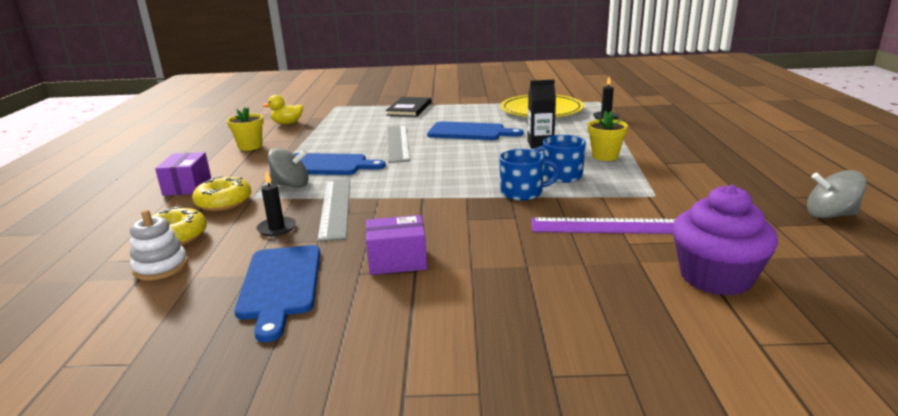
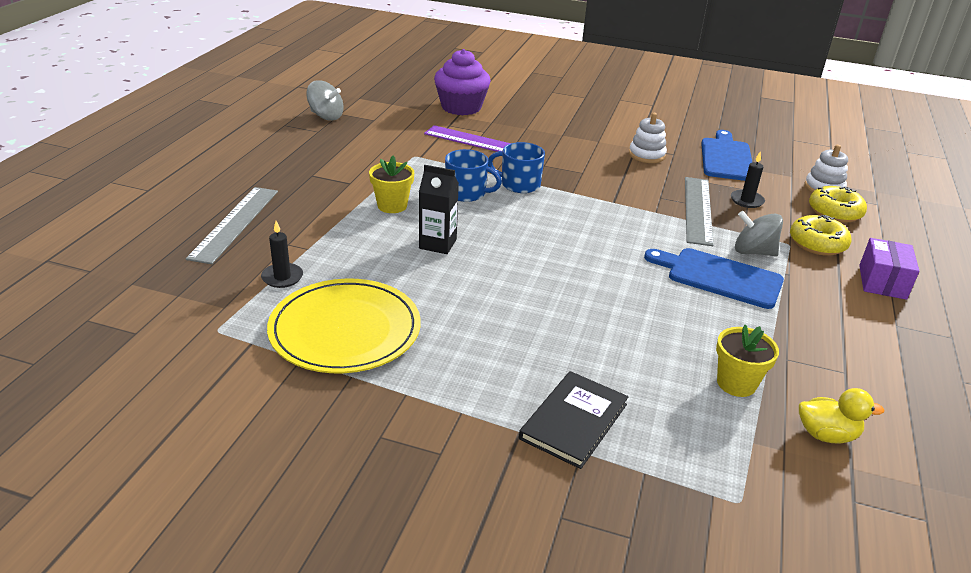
camera: 165 degrees left, 10 degrees up
(250, 146) = (854, 359): yellow flower pot -> yellow flower pot (736, 383)
(397, 143) = (621, 300): grey ruler -> grey ruler (235, 223)
(397, 260) = (646, 155): purple box -> white stacking toy
(469, 132) = (506, 298): blue cutting board -> none

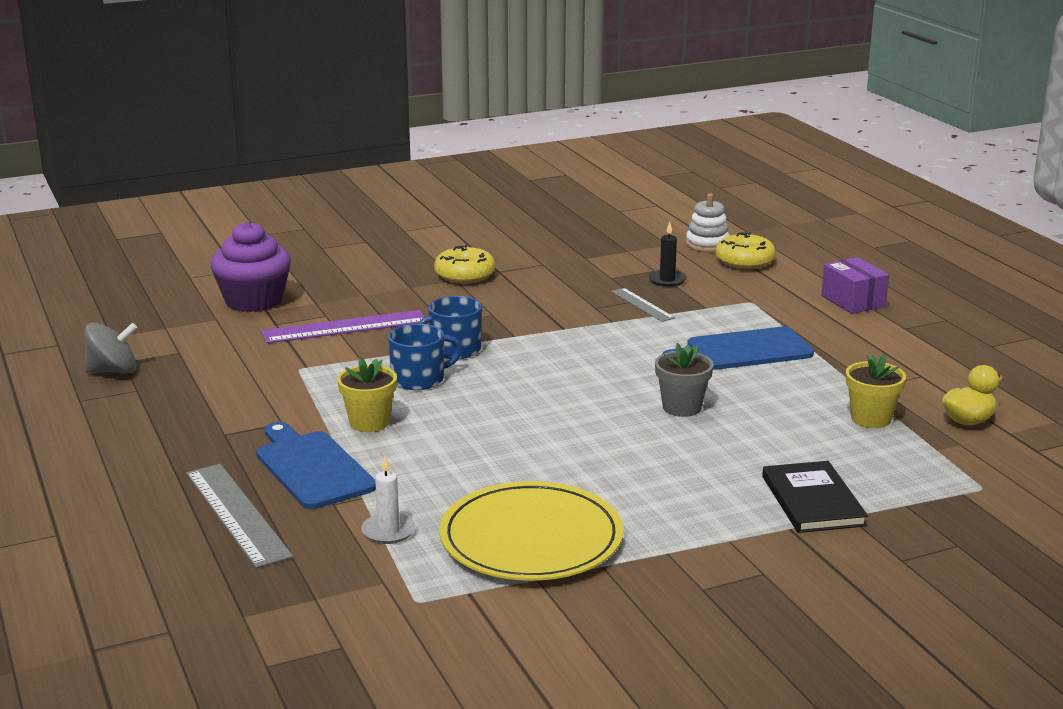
camera: 40 degrees left, 10 degrees down
(282, 277) = (388, 531): black candle -> white candle
(437, 244) = (477, 434): black carton -> none
(599, 295) = (682, 407): none -> grey flower pot
(646, 155) = (521, 275): white stacking toy -> none
(697, 210) = (642, 305): grey ruler -> grey ruler, size x0.56
(726, 158) = (592, 249): blue cutting board -> blue cutting board (312, 468)
(753, 252) = (736, 320): grey spinning top -> none
(817, 244) = (770, 292): yellow donut -> yellow donut (465, 275)

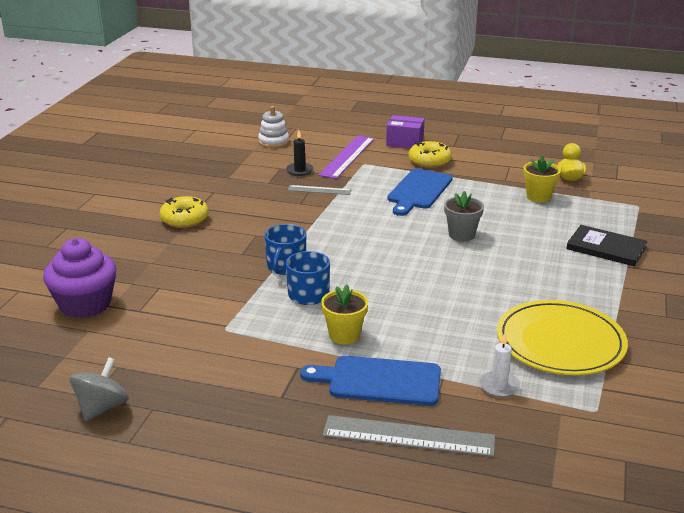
camera: 50 degrees left, 5 degrees up
(345, 327) = (189, 288): purple ruler -> purple ruler (347, 156)
(744, 261) = (312, 143): yellow donut -> yellow donut (429, 161)

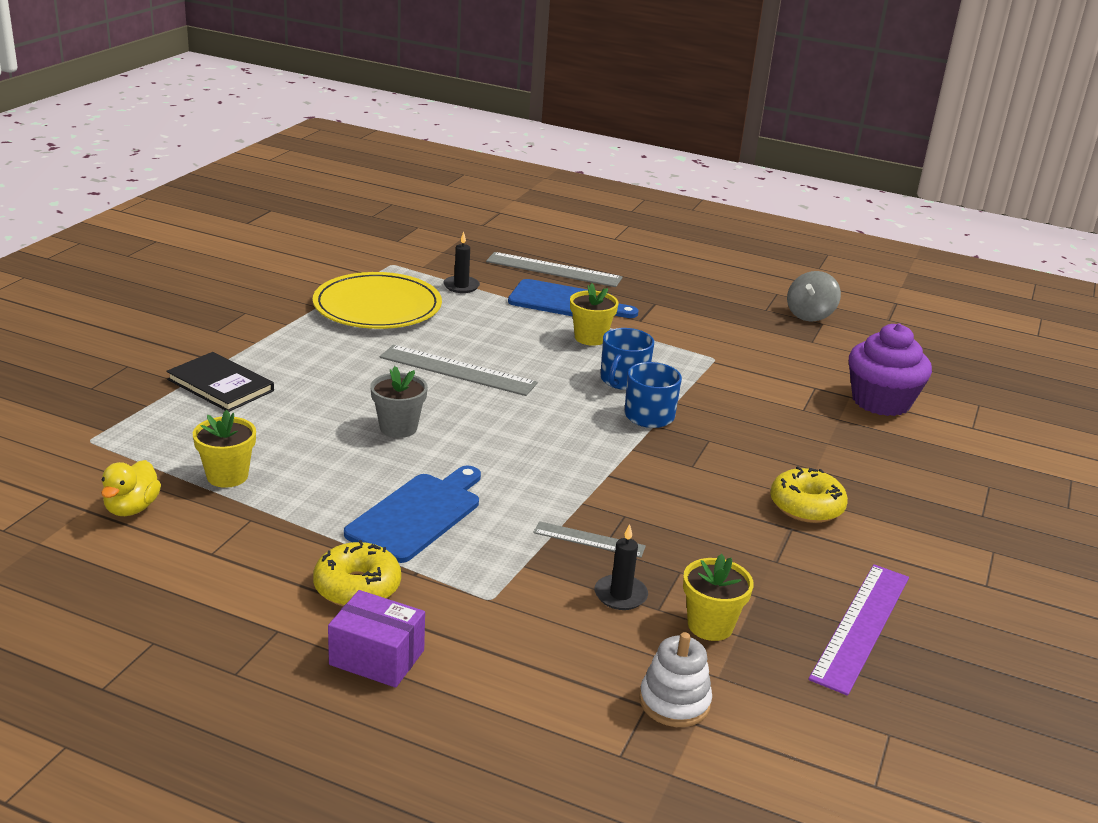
camera: 175 degrees left, 0 degrees up
(254, 164) = (710, 625): none -> yellow flower pot
(347, 156) = (518, 625): purple ruler -> purple ruler (861, 626)
(446, 283) = (457, 370): none -> grey ruler
(499, 386) = (461, 286): white candle -> black candle

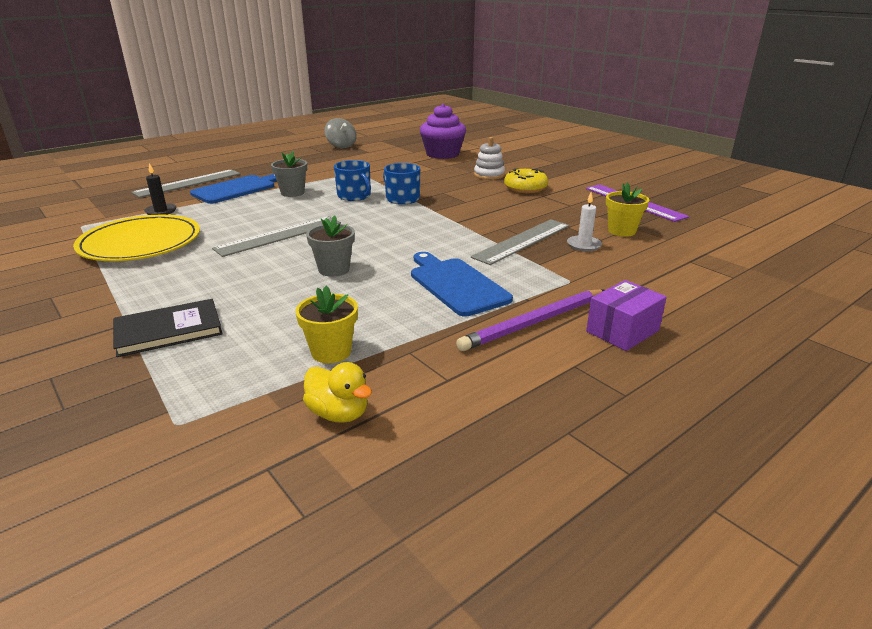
camera: 60 degrees left, 0 degrees up
(357, 587) = (533, 323): yellow donut -> purple pencil
(589, 539) = (522, 241): grey ruler -> grey ruler, size x1.78
(590, 338) = (292, 193): yellow flower pot -> grey flower pot
(620, 595) = (584, 245): black candle -> white candle
(674, 702) = (688, 254): white stacking toy -> white stacking toy (489, 175)

